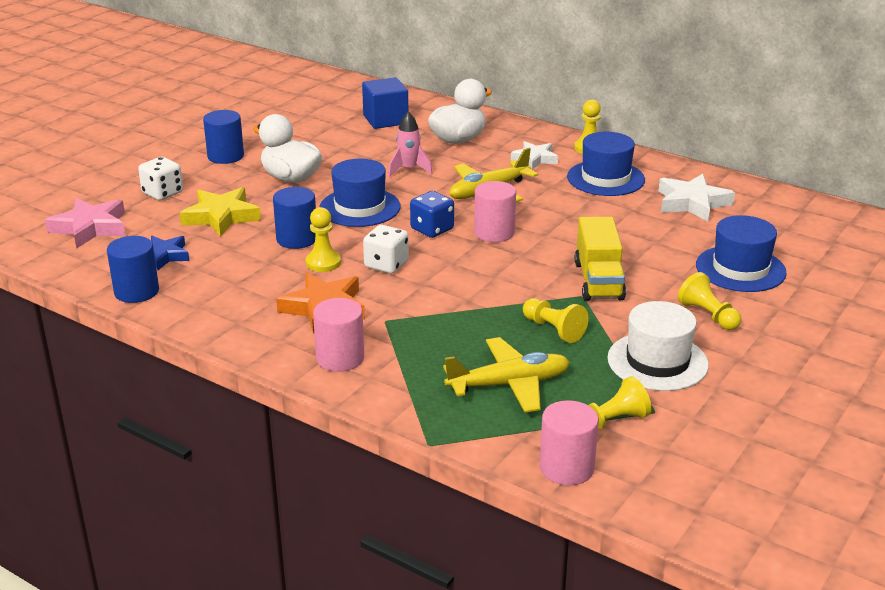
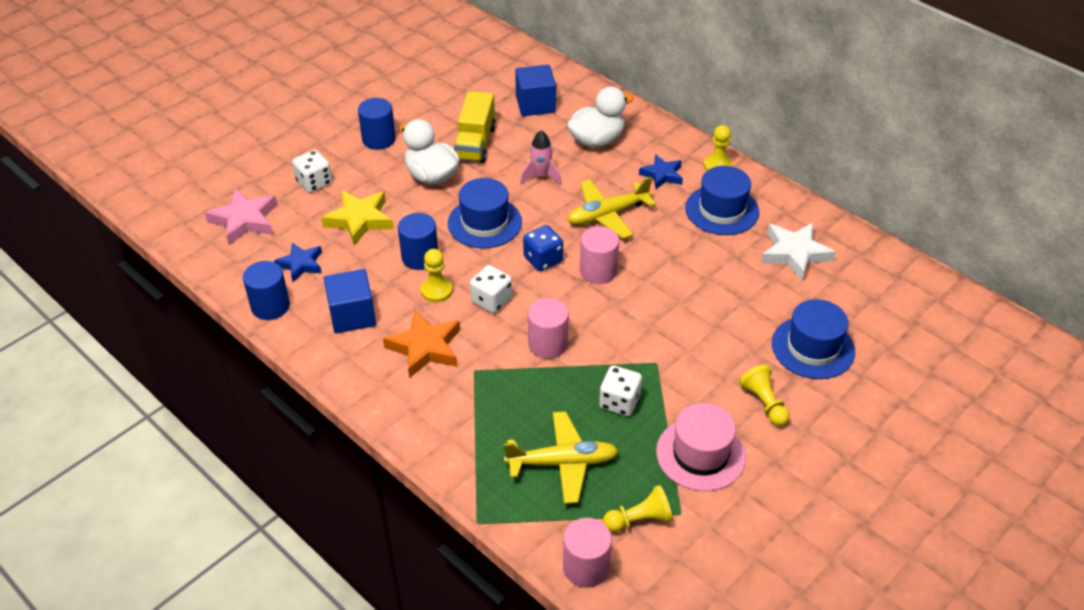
camera: 10 degrees right, 15 degrees up
(233, 290) = (352, 315): none -> blue cube
(340, 358) = (426, 411): pink cylinder -> pink cylinder (548, 344)
(535, 158) = (662, 175): white star -> blue star
(554, 329) = (619, 402): yellow pawn -> white dice
(598, 281) = (676, 345): yellow truck -> yellow truck (475, 143)
(657, 361) = (700, 454): white hat -> pink hat

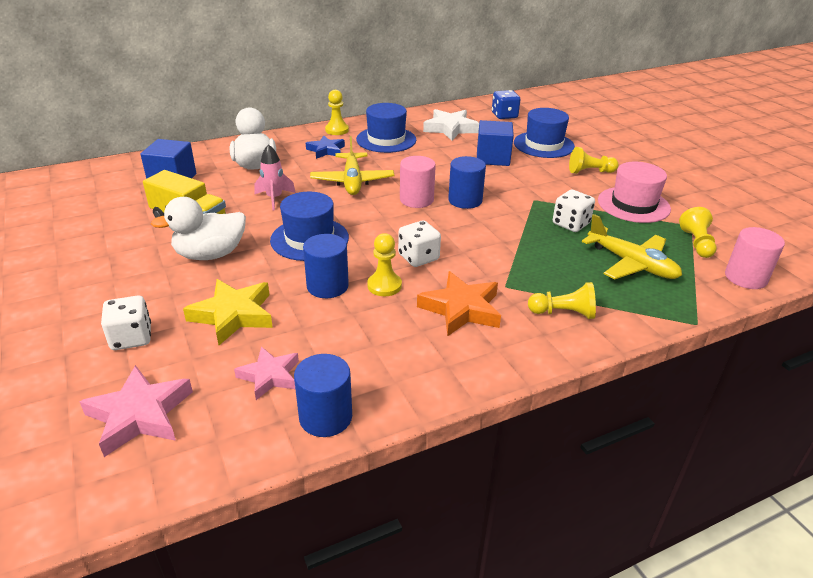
camera: 70 degrees left, 10 degrees down
(301, 264) = (270, 376): blue star -> pink star
(352, 315) = (384, 350): blue cube -> blue cube (493, 158)
(379, 139) = (111, 276): blue cylinder -> blue cylinder (465, 200)
(449, 418) = (563, 313): none -> yellow pawn
(543, 259) = (383, 221): blue dice -> blue dice (504, 115)
(548, 344) = (490, 241): pink cylinder -> none
(563, 463) = (632, 264): yellow plane -> yellow plane turned 120 degrees clockwise

